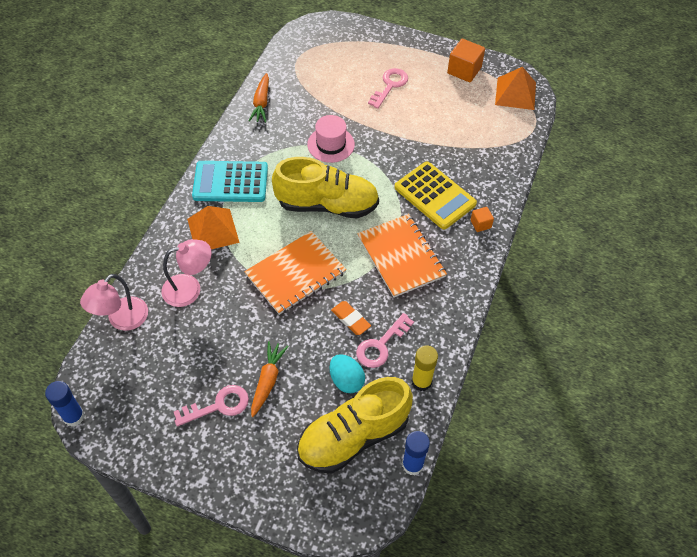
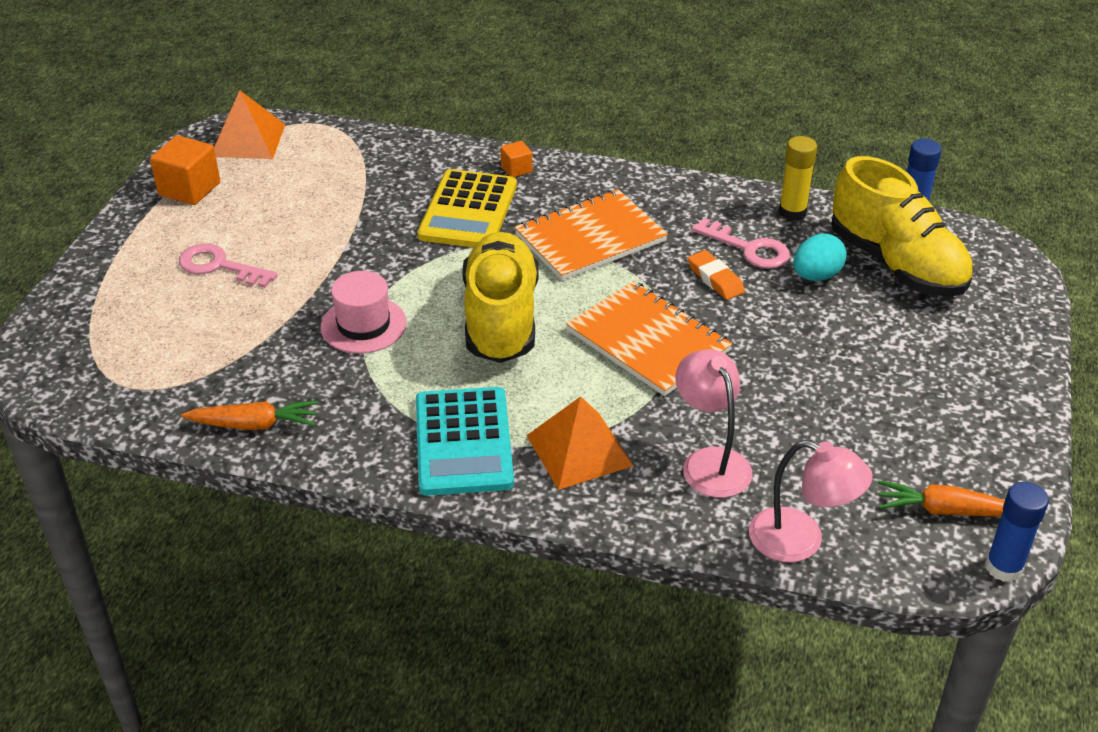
camera: 95 degrees left, 15 degrees down
(218, 405) = (908, 397): pink key -> none
(267, 381) = (847, 351): orange carrot -> orange carrot (945, 510)
(350, 319) = (715, 279): orange eraser -> orange eraser turned 75 degrees counterclockwise
(434, 196) = (468, 211): yellow calculator -> yellow calculator turned 150 degrees clockwise

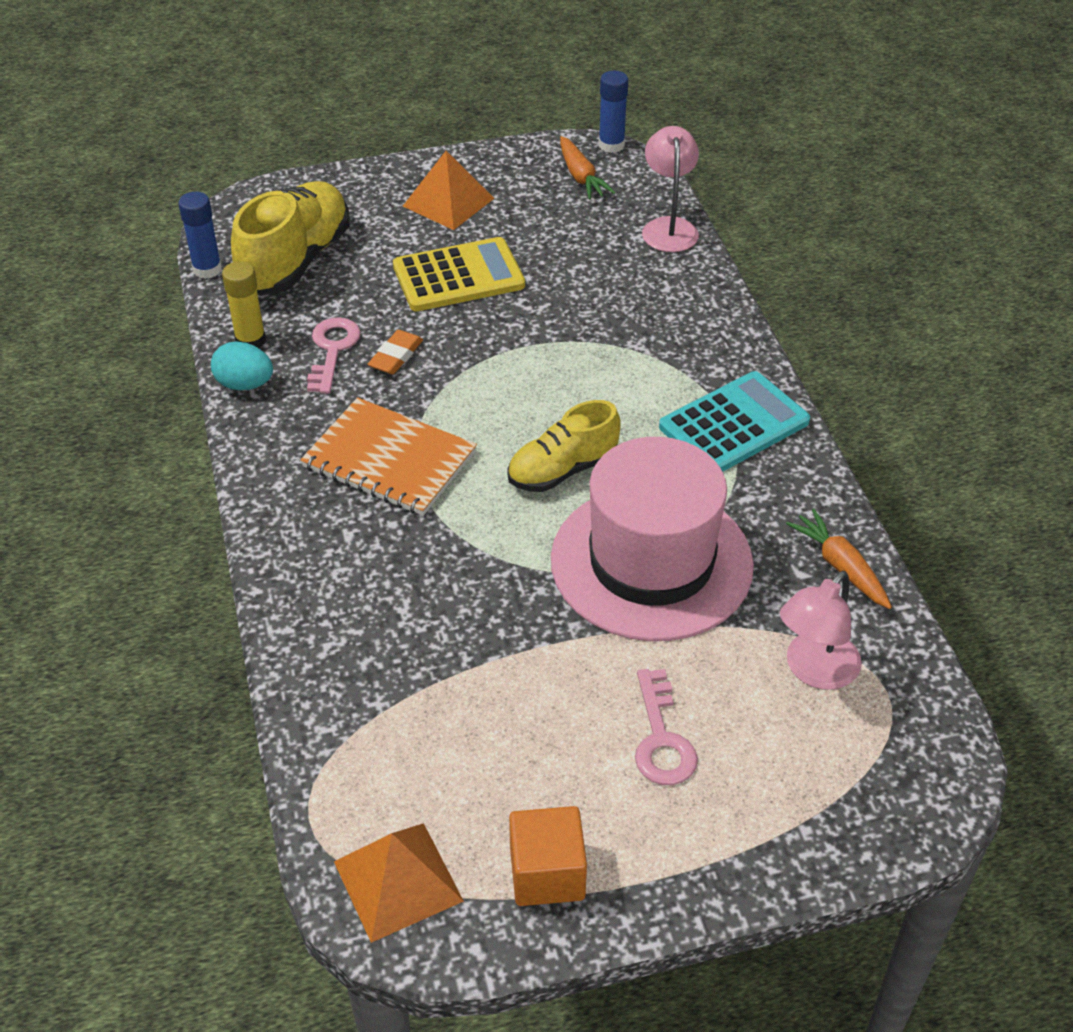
camera: 120 degrees left, 5 degrees up
(363, 325) = (651, 562): pink hat -> pink hat, size x2.08
(468, 211) = (406, 573): yellow calculator -> yellow calculator (458, 276)
(501, 318) = (562, 470): yellow shoe -> yellow shoe, size x0.65
(516, 169) = (298, 569): orange cube -> none
(579, 450) = (681, 357): orange pyramid -> orange pyramid (448, 202)
(648, 341) = (517, 367): orange notebook -> none
(710, 462) = (631, 288): pink lamp -> pink lamp (814, 671)
(816, 276) = (346, 299): turquoise egg -> turquoise egg (245, 384)

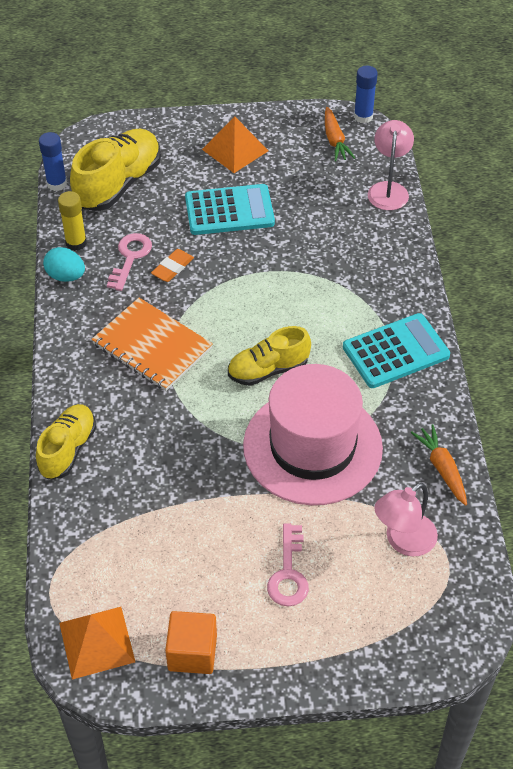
camera: 10 degrees right, 5 degrees up
(296, 613) = (68, 449): none -> yellow shoe
(458, 276) = (229, 211): yellow calculator -> turquoise calculator

